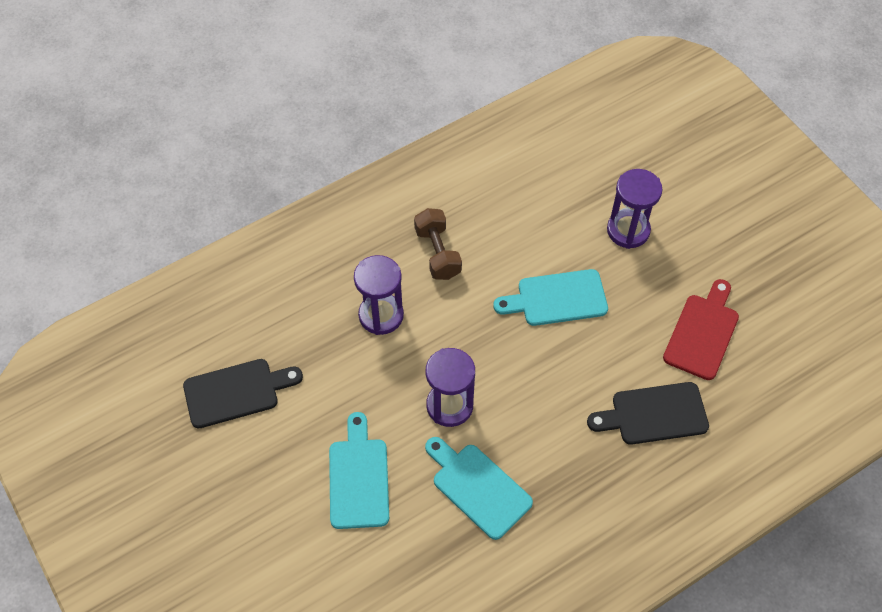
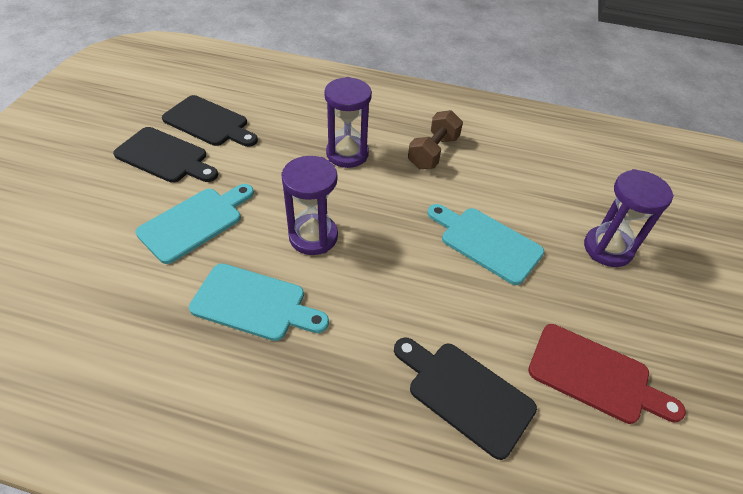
camera: 45 degrees right, 10 degrees down
(252, 454) = (165, 157): none -> black cutting board
(478, 487) = (254, 303): turquoise cutting board -> turquoise cutting board turned 105 degrees clockwise
(702, 333) = (594, 375): red cutting board -> red cutting board turned 45 degrees clockwise

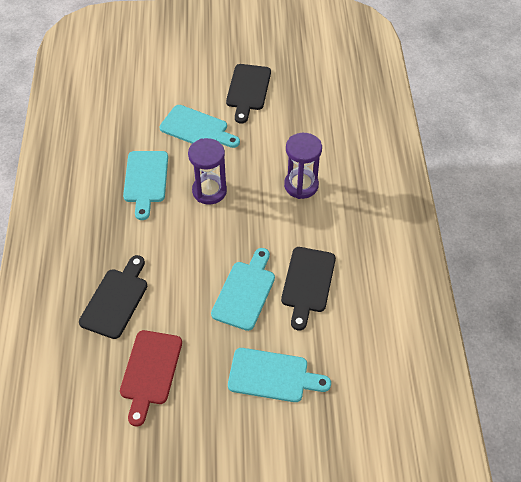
camera: 75 degrees right, 5 degrees up
(208, 122) = (294, 97): black cutting board -> black cutting board (307, 283)
(433, 152) = (331, 239): brown dumbbell -> none
(607, 248) = (272, 376): purple hourglass -> turquoise cutting board

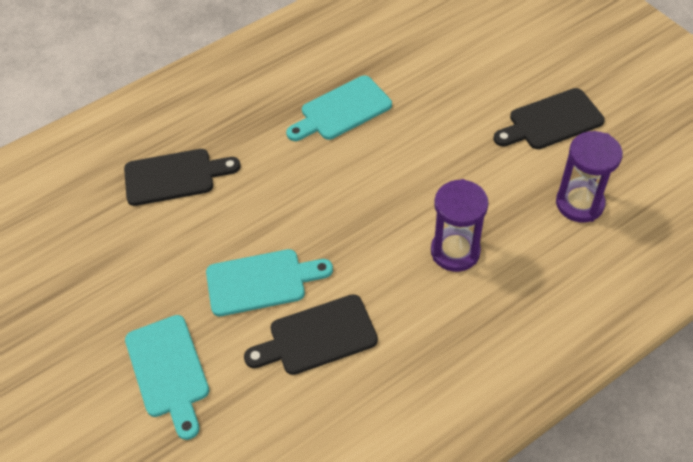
camera: 60 degrees right, 0 degrees up
(150, 371) = (108, 255): red cutting board -> none
(197, 129) = (450, 110): turquoise cutting board -> none
(209, 191) = (373, 171): purple hourglass -> purple hourglass (579, 203)

